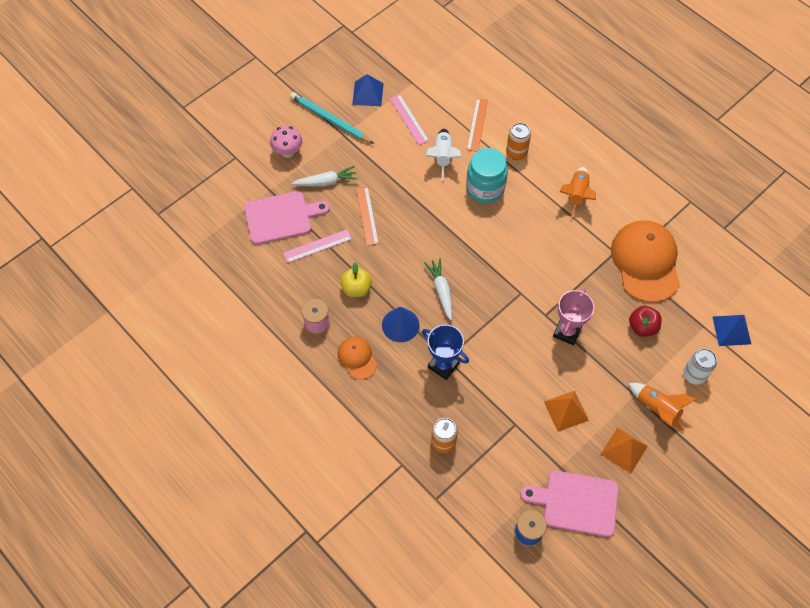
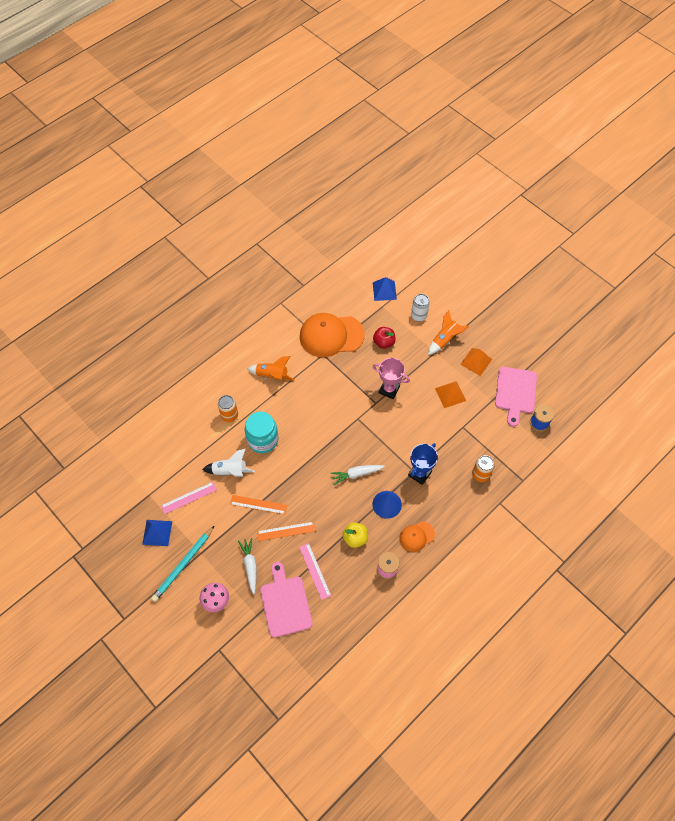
camera: 90 degrees left, 0 degrees up
(477, 124) = (199, 443): orange ruler -> orange ruler (258, 504)

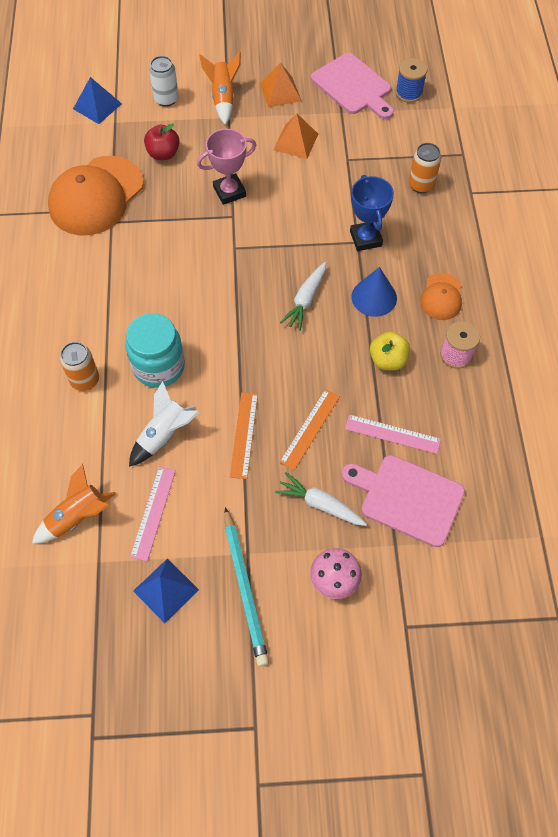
camera: 50 degrees left, 0 degrees up
(258, 504) = (244, 434): orange ruler -> orange ruler turned 45 degrees counterclockwise
(272, 375) = (80, 294): orange rocket -> orange rocket (77, 517)

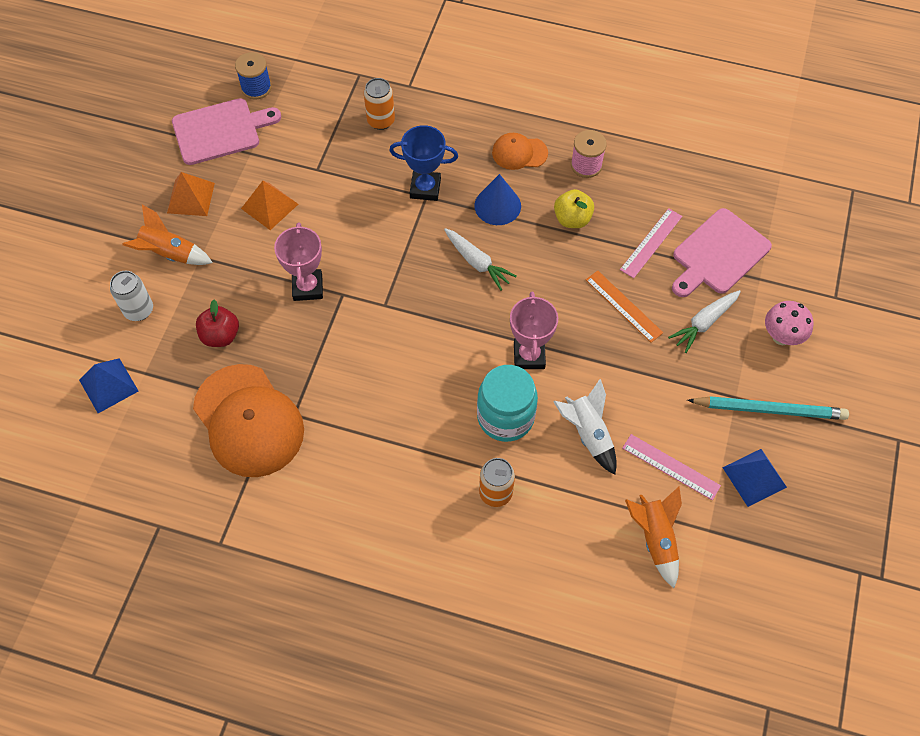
camera: 70 degrees left, 0 degrees up
(226, 367) = (529, 356): none -> pink trophy
(244, 434) = (611, 363): orange ruler -> none
(441, 297) = (519, 153): orange cap -> orange cap turned 150 degrees clockwise

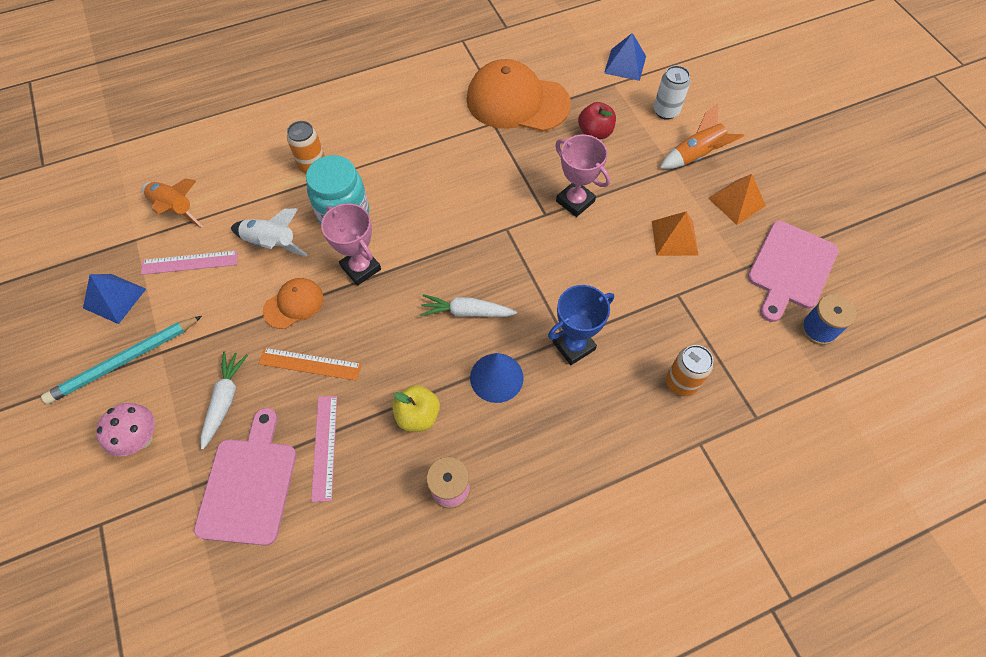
camera: 140 degrees right, 0 degrees up
(519, 153) = (526, 450): orange cap -> orange cap (294, 304)

